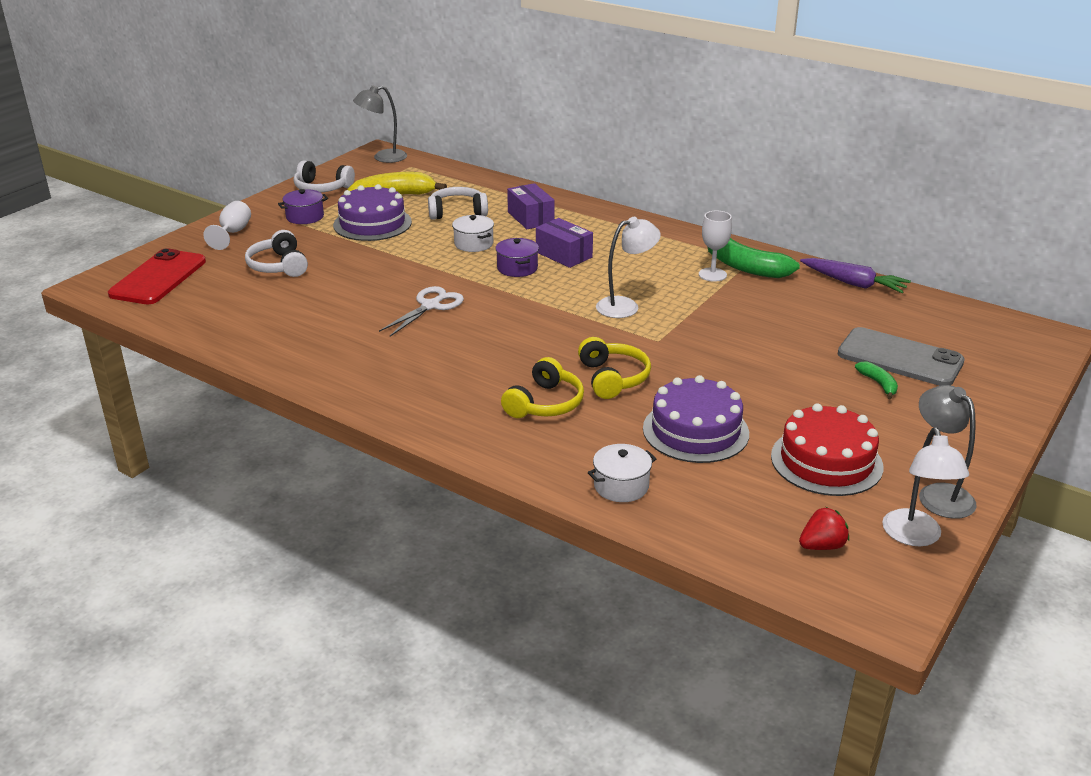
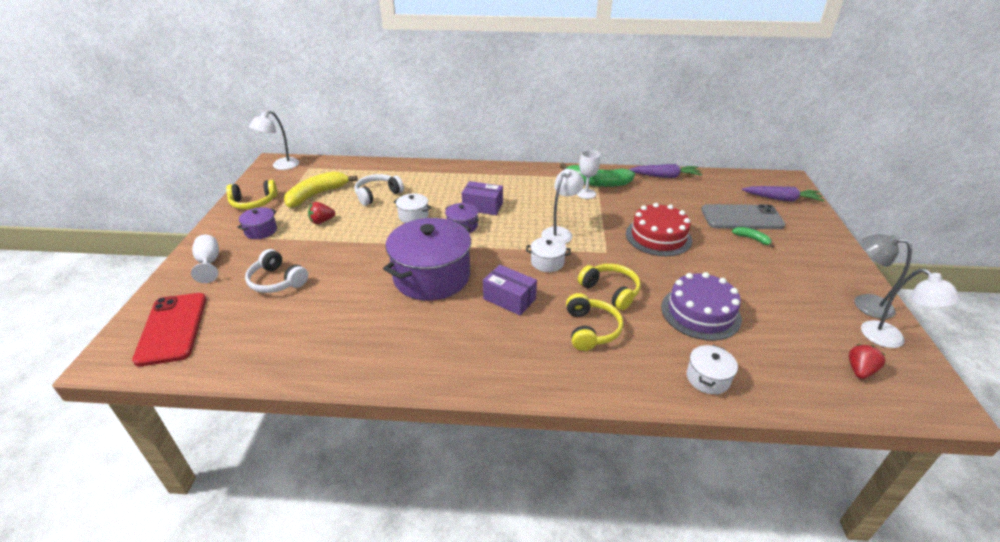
camera: 30 degrees left, 5 degrees up
(322, 188) = (253, 202): white headphones -> yellow headphones
(372, 223) = (322, 221): purple cake -> red strawberry
(383, 157) = (281, 166): grey lamp -> white lamp
(431, 306) = (431, 276): white scissors -> purple pot
(530, 218) = (433, 185): purple box -> purple box (509, 299)
(573, 330) = (547, 262): none -> white pot
(826, 461) = (790, 305): red cake -> red cake (658, 237)
(998, 355) = (781, 199): none -> purple carrot

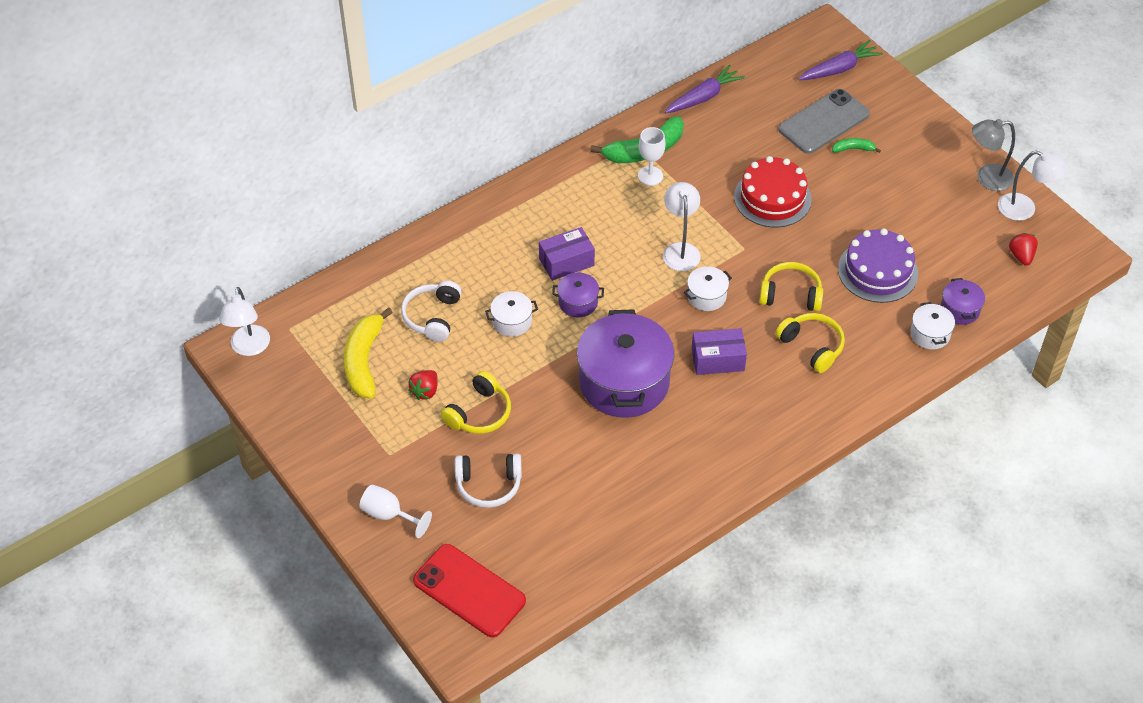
camera: 40 degrees left, 15 degrees up
(253, 202) = (308, 418): yellow headphones -> yellow headphones (479, 413)
(261, 231) = (378, 446): purple pot -> purple pot (960, 310)

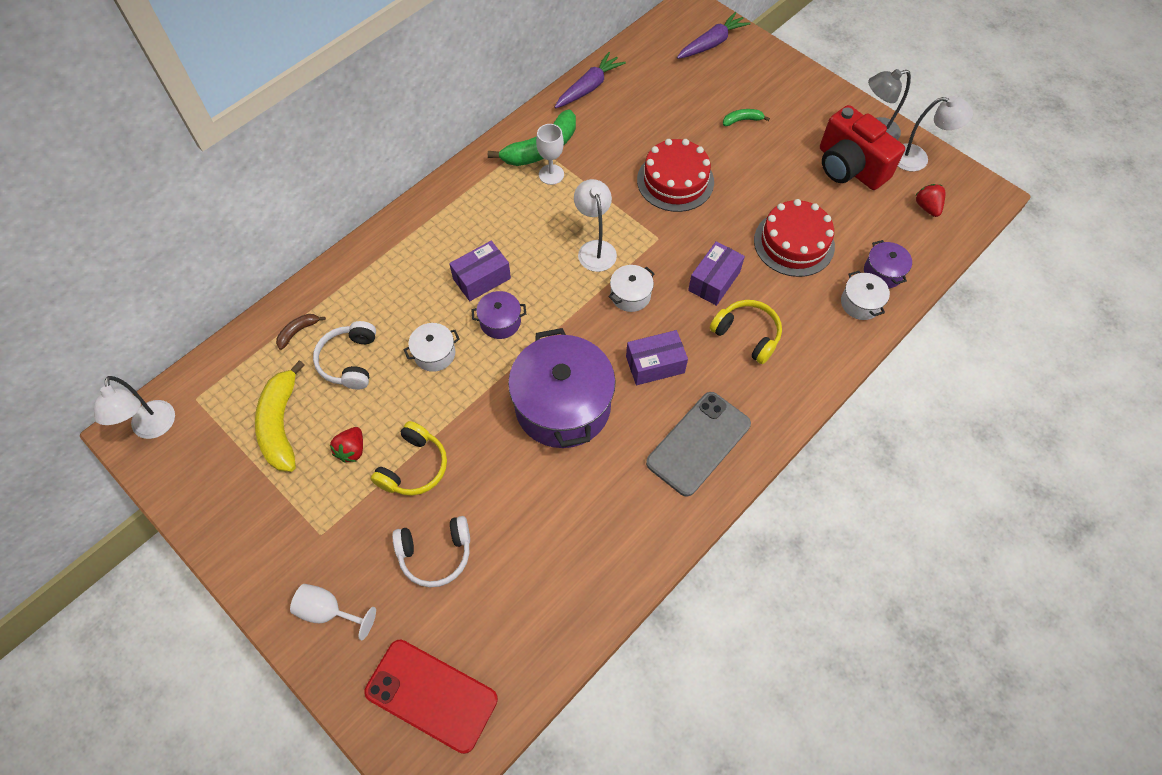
camera: 10 degrees left, 10 degrees up
(388, 285) = (298, 331): none -> brown banana
(790, 295) = (714, 281): yellow headphones -> purple box
(823, 122) = (708, 97): grey phone -> grey phone (698, 443)
(877, 271) = (794, 243): purple cake -> red cake
(952, 208) = (849, 167): none -> red camera

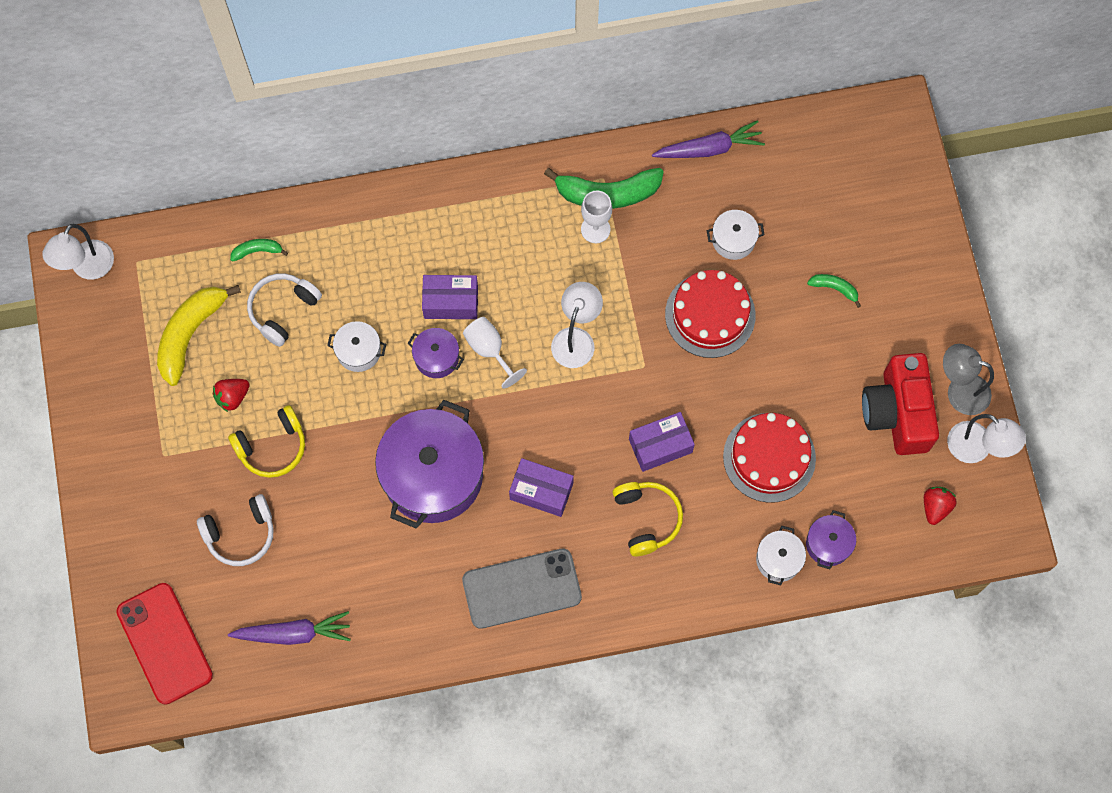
camera: 35 degrees right, 10 degrees up
(298, 331) = (257, 251): brown banana -> green banana
(328, 611) = (131, 524): white goblet -> white goblet (489, 350)
(435, 553) = (240, 534): white headphones -> white headphones turned 45 degrees counterclockwise
(630, 295) = (572, 409): white pot -> white pot (733, 240)
(712, 43) = (881, 173): purple carrot -> purple carrot (294, 633)

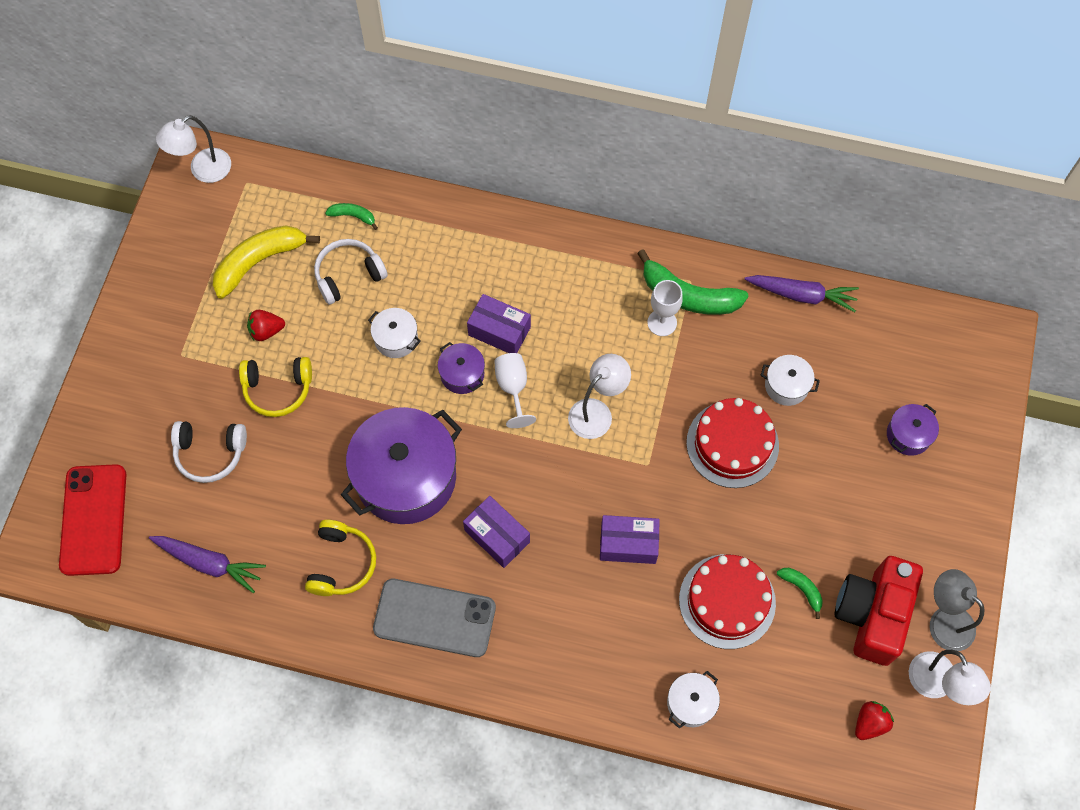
camera: 25 degrees right, 5 degrees down
(646, 519) = (582, 606): yellow headphones -> yellow headphones (341, 563)
(828, 544) = (746, 710): purple pot -> purple pot (908, 435)
(834, 288) = (863, 471): green banana -> green banana (802, 589)

